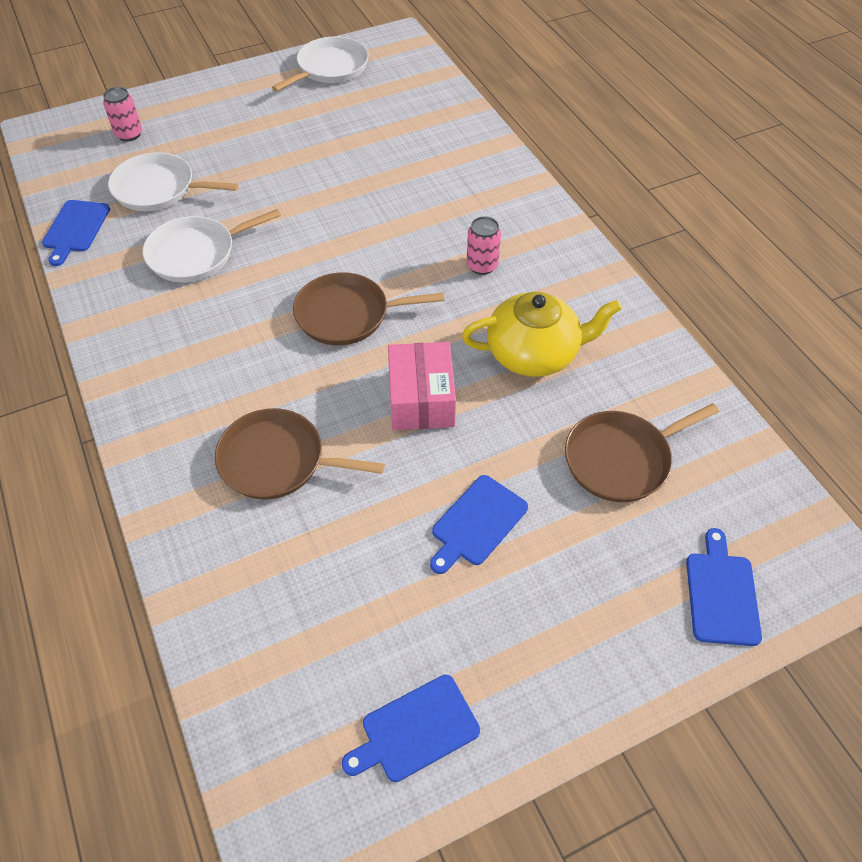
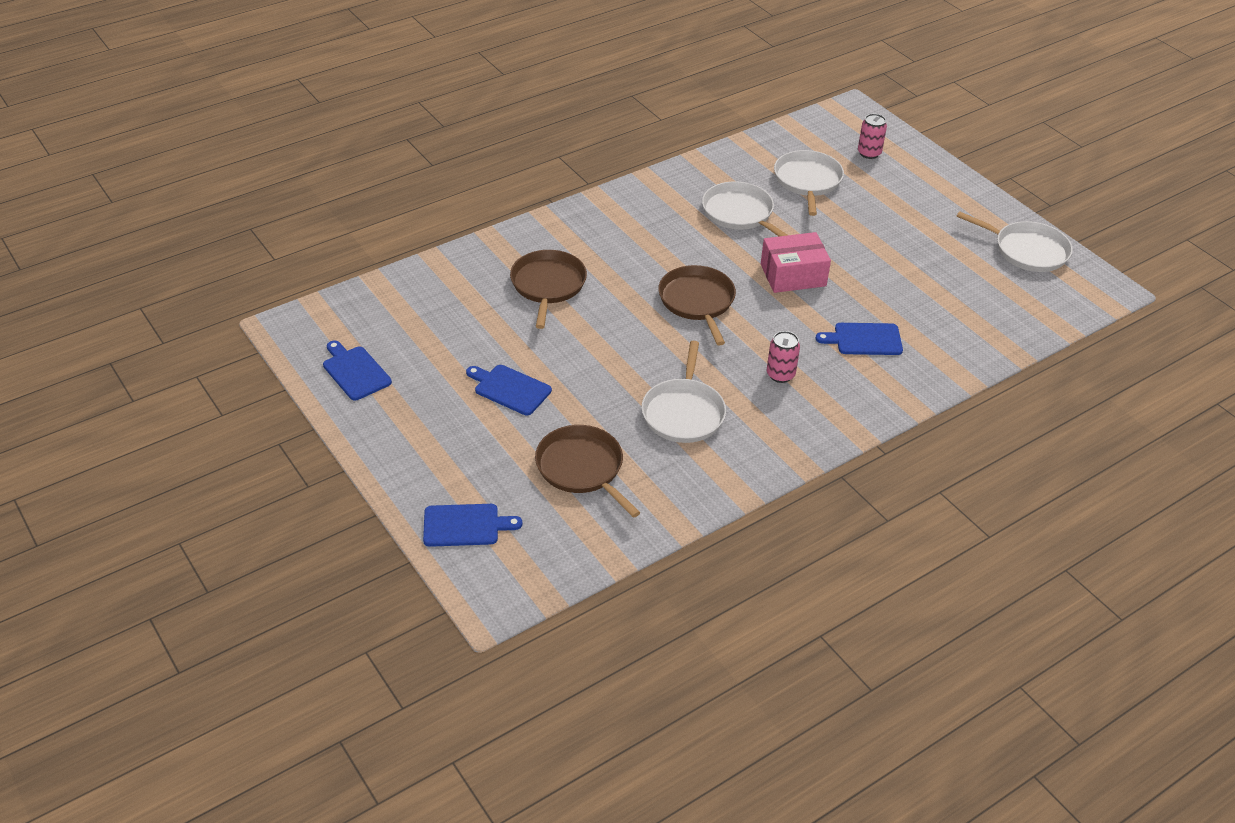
camera: 80 degrees right, 10 degrees down
(75, 229) = (746, 151): blue cutting board -> blue cutting board (864, 339)
(421, 399) = (619, 351): pink box -> pink box (793, 275)
(533, 353) = (683, 412): yellow teapot -> white pan

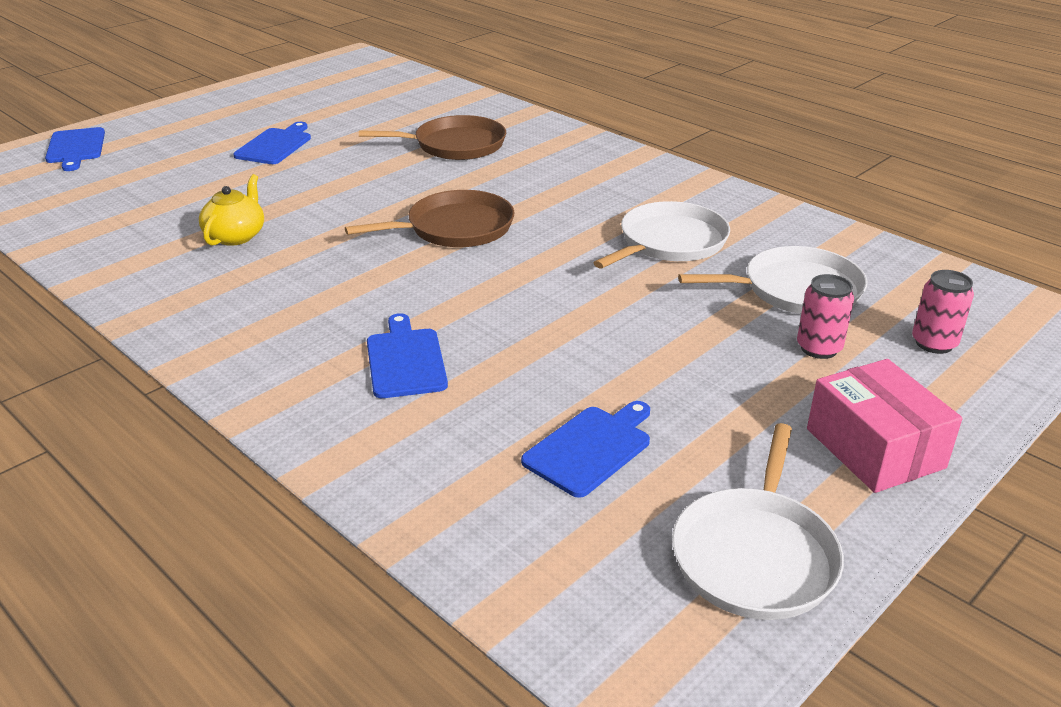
camera: 80 degrees right, 10 degrees down
(355, 371) = (297, 85): blue cutting board -> blue cutting board (590, 448)
(582, 468) = (146, 190): brown pan -> none
(683, 412) = (236, 236): white pan -> yellow teapot
(780, 375) = (313, 295): pink can -> pink can (819, 348)
(793, 275) = (543, 291): pink box -> pink box (874, 448)

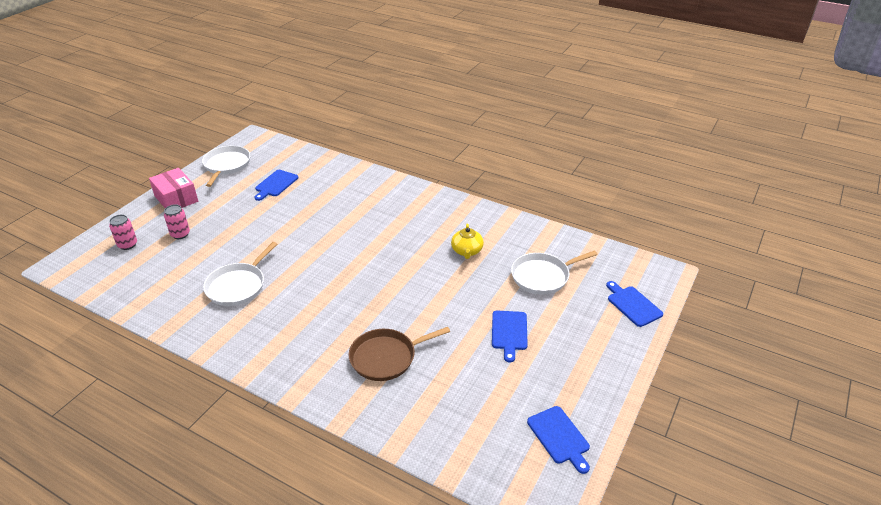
camera: 165 degrees right, 5 degrees up
(405, 360) = (350, 203): blue cutting board -> blue cutting board (559, 437)
(455, 228) = (357, 276): brown pan -> none
(796, 290) = (179, 264): white pan -> white pan (543, 276)

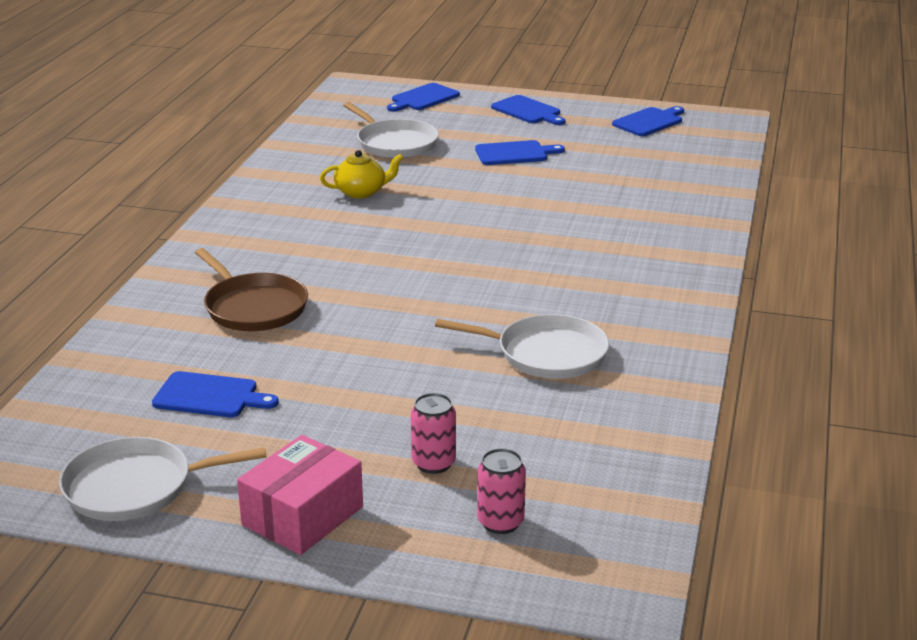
camera: 105 degrees left, 10 degrees down
(386, 357) = (611, 215): brown pan -> brown pan (253, 307)
(597, 360) = (528, 111): none -> blue cutting board

